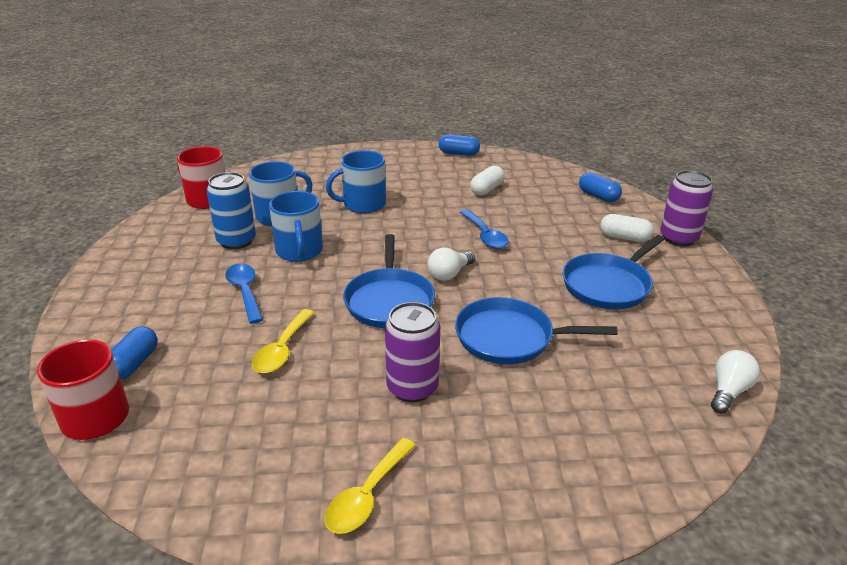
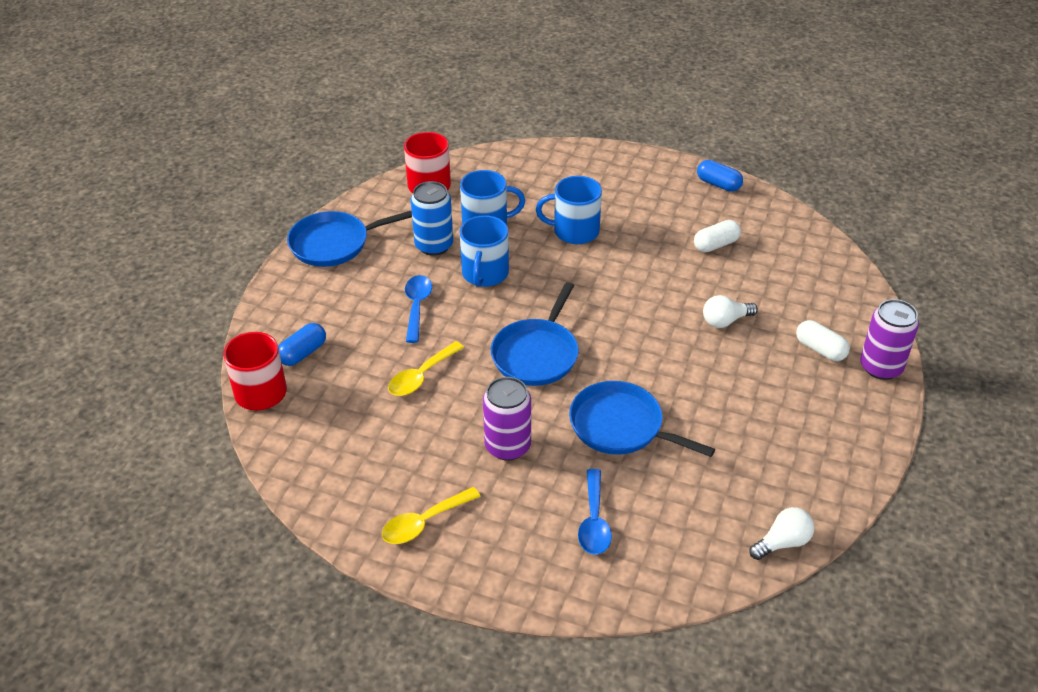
camera: 25 degrees right, 10 degrees up
(449, 274) = (609, 341): white light bulb -> white light bulb (725, 321)
(485, 235) = (674, 305): blue spoon -> blue spoon (594, 521)
(598, 196) = (834, 287): blue capsule -> none
(608, 285) = (757, 400): blue pan -> blue pan (333, 244)

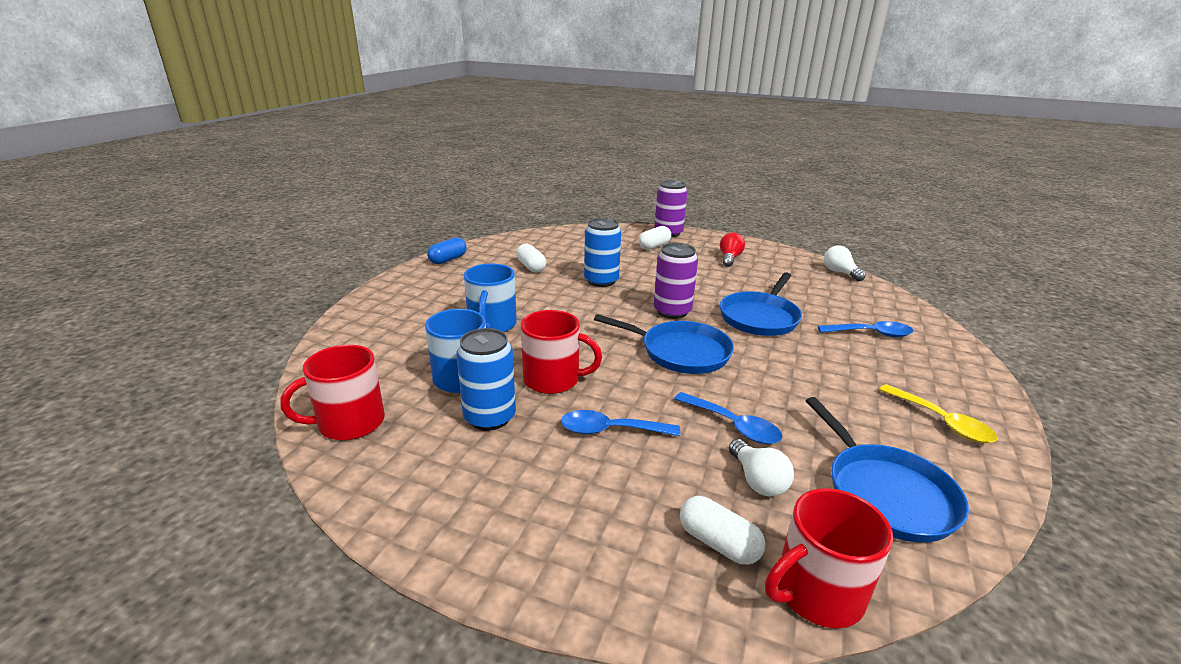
camera: 90 degrees left, 15 degrees down
(303, 353) = (718, 543): blue capsule -> white capsule
(333, 244) = (455, 522): blue pan -> blue pan (886, 493)
(421, 376) = (733, 425): yellow spoon -> blue spoon
(485, 274) = (553, 380): blue mug -> red mug
(507, 446) = (811, 371): purple can -> purple can (672, 311)
(691, 300) = (601, 281): none -> blue can
(725, 321) = (626, 271): white light bulb -> white light bulb (757, 480)
(799, 424) = (729, 258): none -> red light bulb

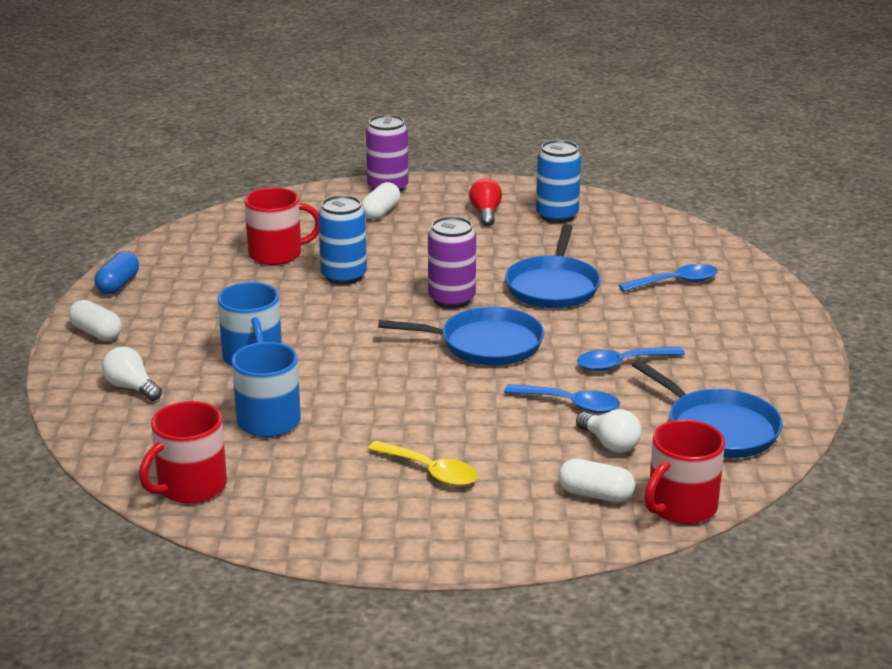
camera: 20 degrees left, 0 degrees up
(489, 417) = (330, 450): blue can -> blue can (557, 215)
(531, 267) = (240, 274): white capsule -> white capsule (96, 333)
(553, 380) = (368, 401): red mug -> red mug (277, 254)
(610, 430) = (457, 434): blue spoon -> blue spoon (622, 364)
(840, 272) = (624, 209): white light bulb -> white light bulb (131, 387)
(942, 422) = (756, 359): yellow spoon -> yellow spoon (430, 471)

